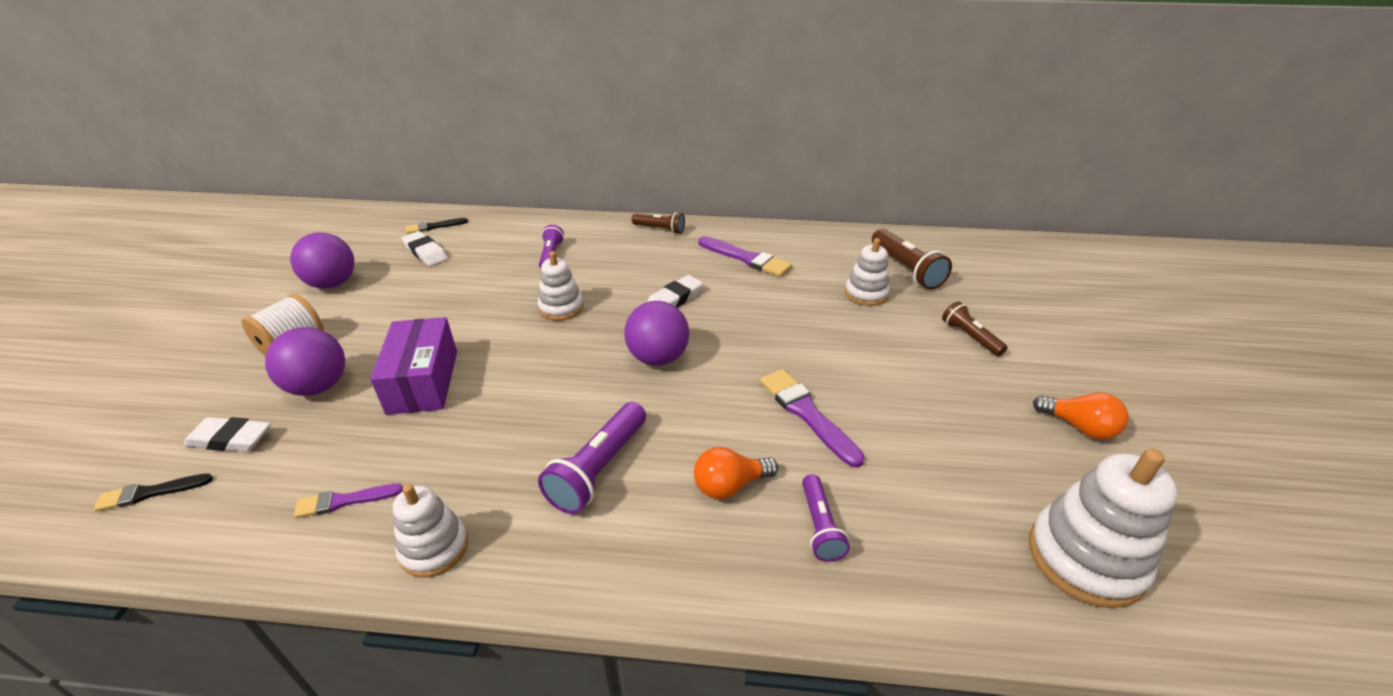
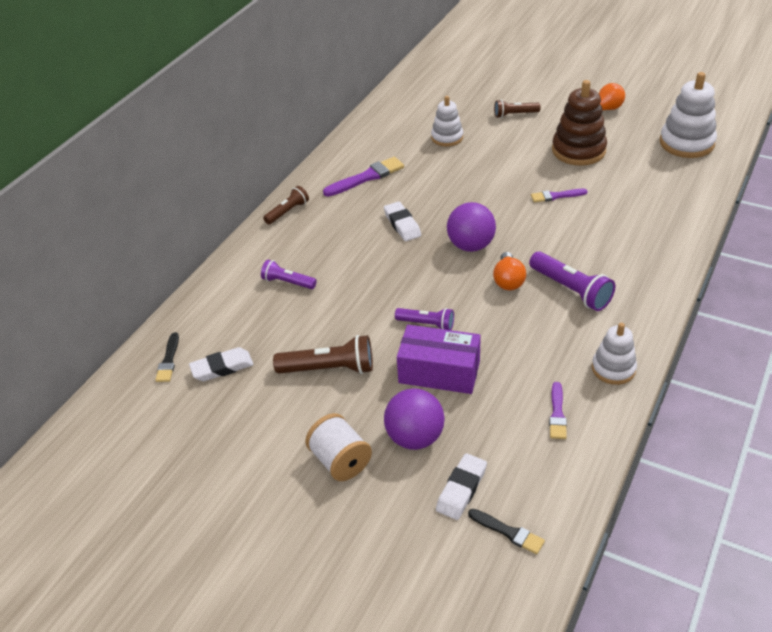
camera: 65 degrees left, 5 degrees up
(150, 493) = (508, 532): black brush -> black brush turned 60 degrees counterclockwise
(333, 284) = (240, 438): purple ball -> none
(561, 308) = (378, 286): white stacking toy -> none
(729, 485) = (604, 240): orange light bulb -> orange light bulb (508, 280)
(807, 414) = (556, 196): purple brush -> purple brush, size x0.61
(820, 526) = (643, 215): purple flashlight -> purple flashlight (427, 324)
(906, 269) = (428, 112): brown flashlight -> brown flashlight (329, 369)
(937, 416) = (578, 150): none -> brown stacking toy

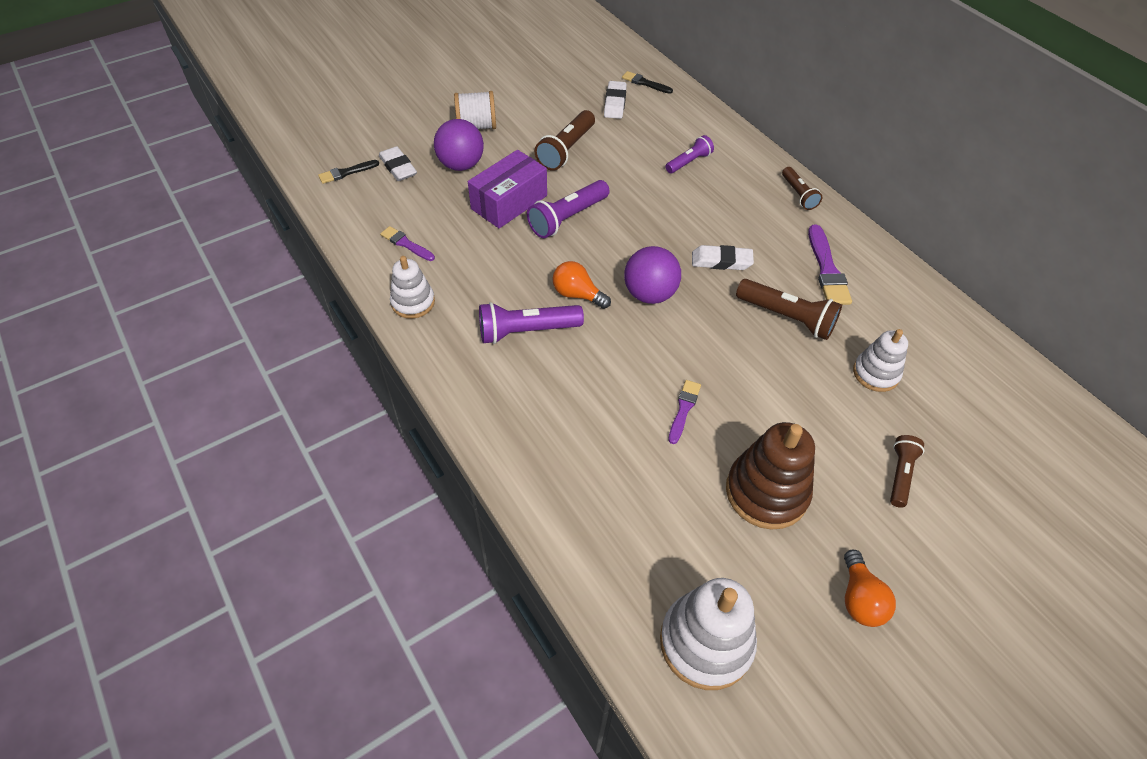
camera: 115 degrees right, 10 degrees up
(427, 324) = (567, 218): purple flashlight -> purple flashlight, size x1.60
(432, 180) = (787, 317): none -> brown flashlight

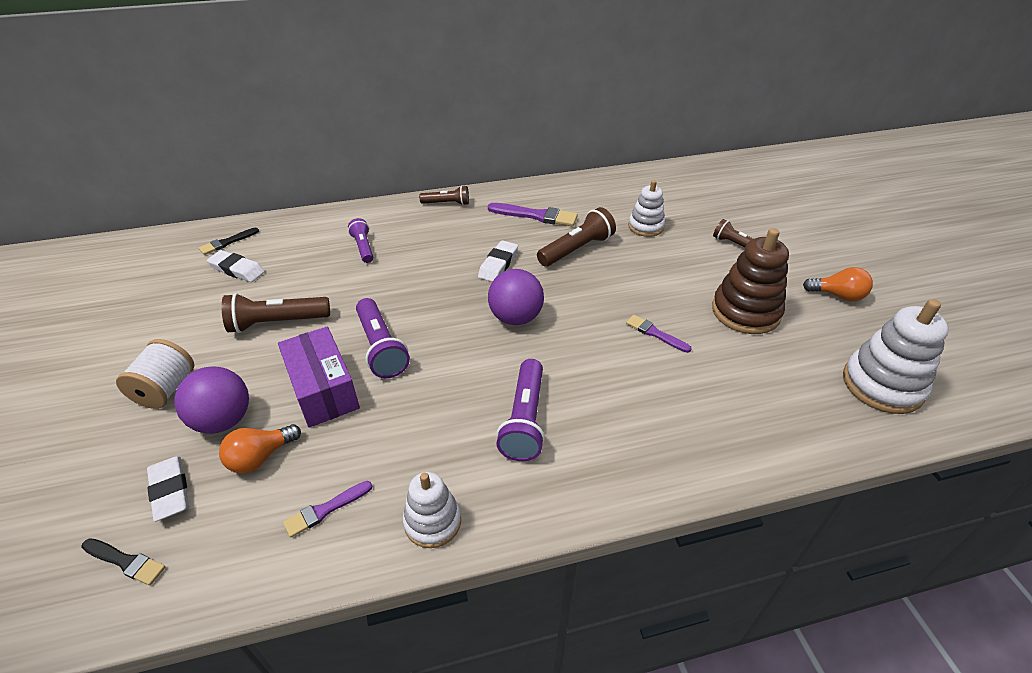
camera: 70 degrees left, 10 degrees down
(346, 172) = (125, 561): black brush -> black brush turned 60 degrees counterclockwise
(398, 167) = (170, 491): white eraser -> white eraser turned 75 degrees clockwise
(566, 150) = (277, 323): brown flashlight -> brown flashlight turned 120 degrees clockwise
(577, 294) = (492, 367): orange light bulb -> orange light bulb (260, 457)

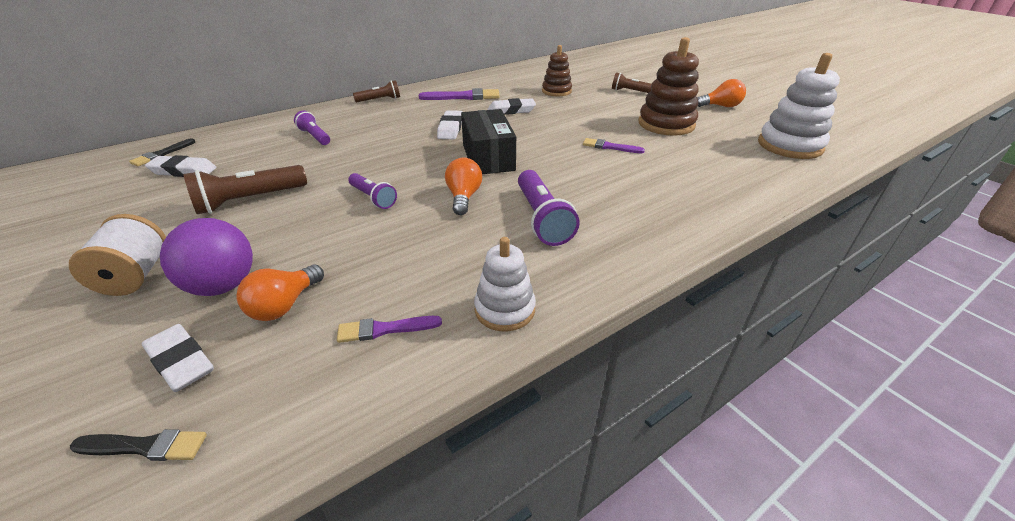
camera: 20 degrees left, 5 degrees down
(323, 389) = (329, 238): purple box -> none
(325, 510) = (385, 329): purple brush -> purple brush turned 45 degrees clockwise
(381, 348) = (373, 198): purple flashlight -> purple flashlight, size x0.63
(464, 369) = (463, 197): none -> orange light bulb
(515, 318) = (488, 157): purple ball -> black box
(576, 249) = (511, 110): brown flashlight -> white eraser
(645, 227) = (556, 91): white stacking toy -> brown stacking toy

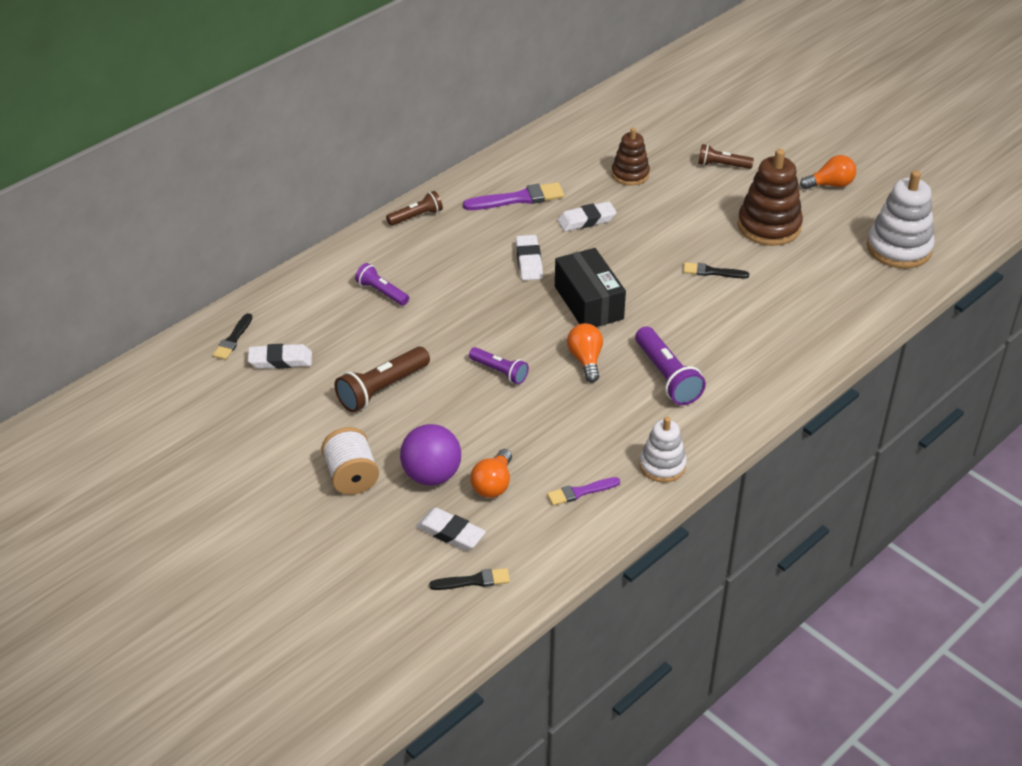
camera: 10 degrees left, 5 degrees up
(610, 147) = (712, 272): purple brush -> black brush

